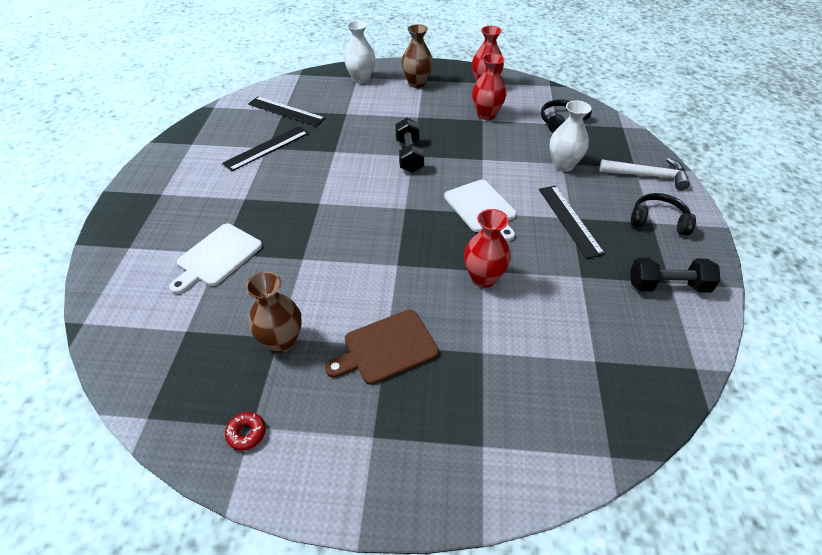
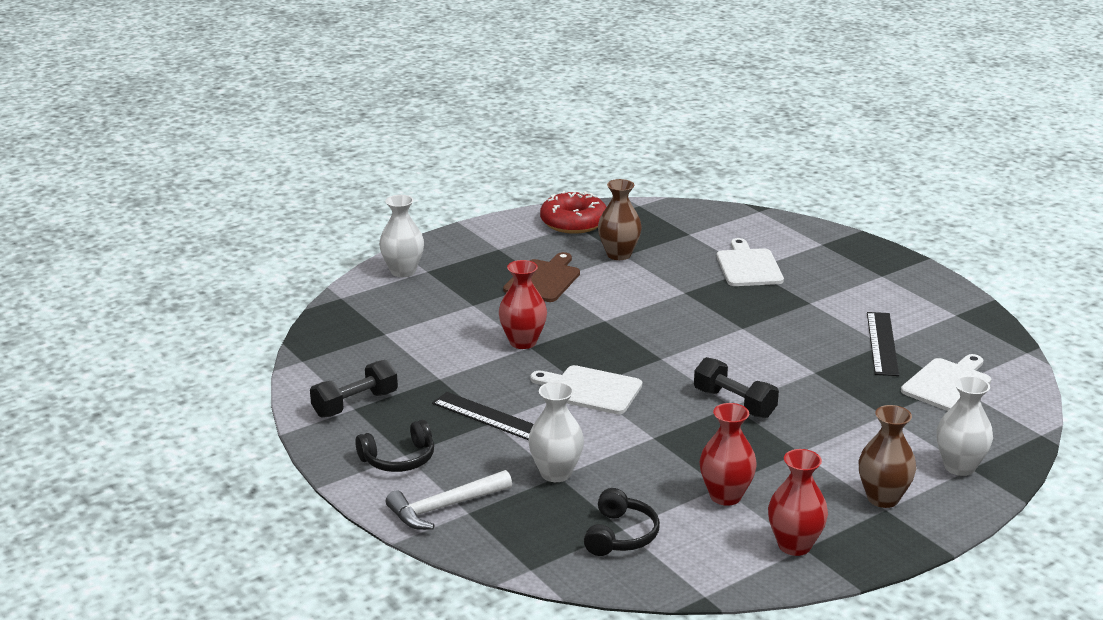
camera: 140 degrees right, 20 degrees down
(246, 433) = (573, 222): red donut -> red donut, size x2.33
(286, 111) = (948, 384): black ruler -> white cutting board
(510, 464) = (403, 271): none -> white vase

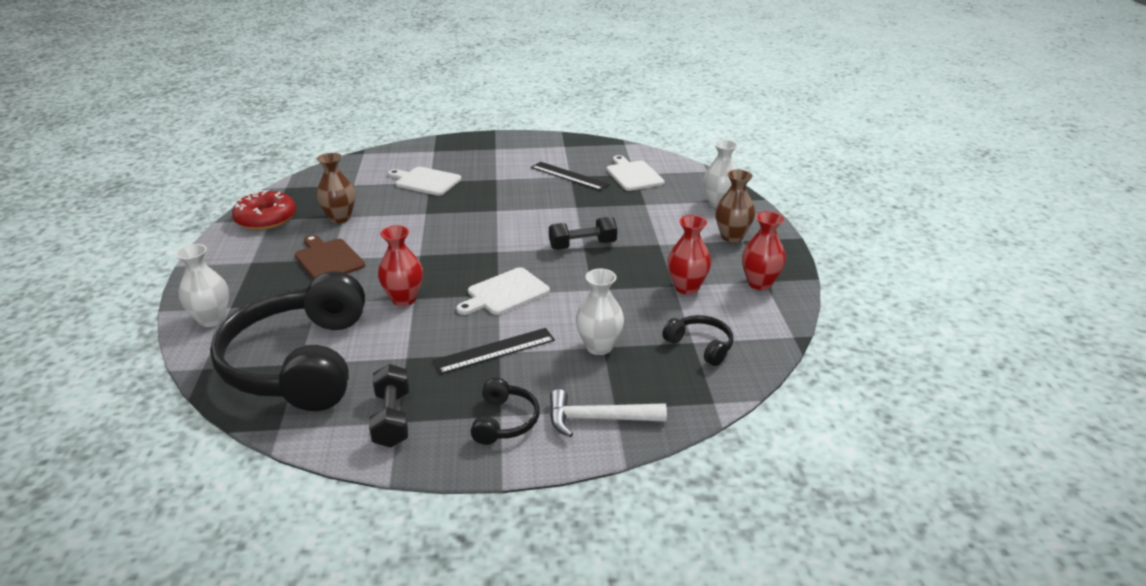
camera: 60 degrees left, 5 degrees up
(386, 333) = (300, 362): none -> black headphones
(444, 507) = (598, 419): white hammer -> white hammer turned 90 degrees clockwise

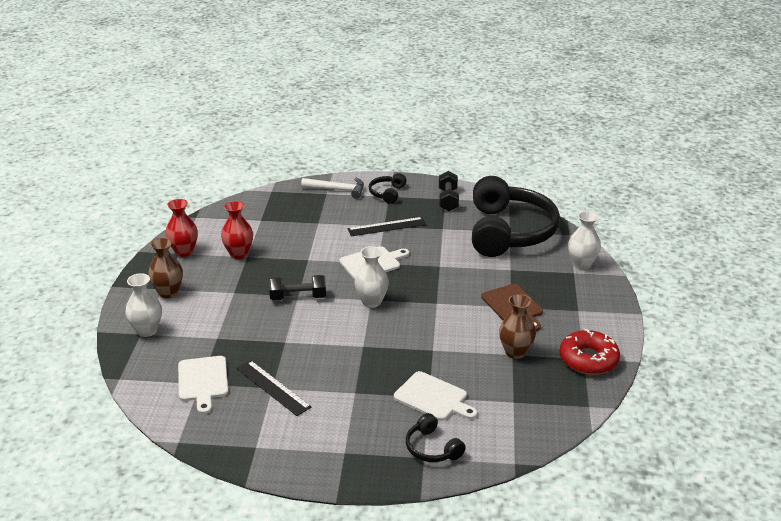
camera: 170 degrees left, 0 degrees up
(404, 299) = (447, 266): red vase -> none
(599, 347) = (320, 223): white vase -> white vase (371, 302)
(700, 346) = (258, 217): black headphones -> black headphones (432, 448)

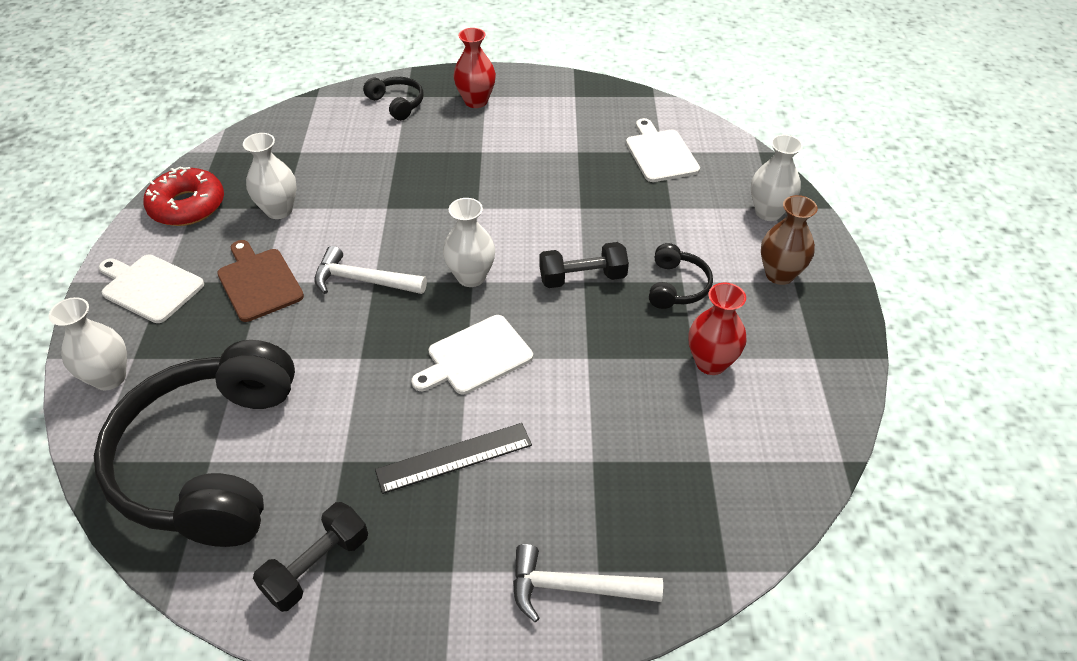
camera: 175 degrees right, 15 degrees up
(184, 251) = (808, 361): red vase -> red vase (476, 101)
(273, 387) = (576, 151): black ruler -> none
(387, 193) = (456, 581): black headphones -> black headphones (676, 286)
(433, 398) = (391, 150): white cutting board -> white cutting board (150, 287)
(443, 303) = (363, 280): none -> white hammer
(448, 200) = (317, 566): black dumbbell -> black dumbbell turned 45 degrees clockwise
(515, 352) = (279, 210): brown vase -> white vase

